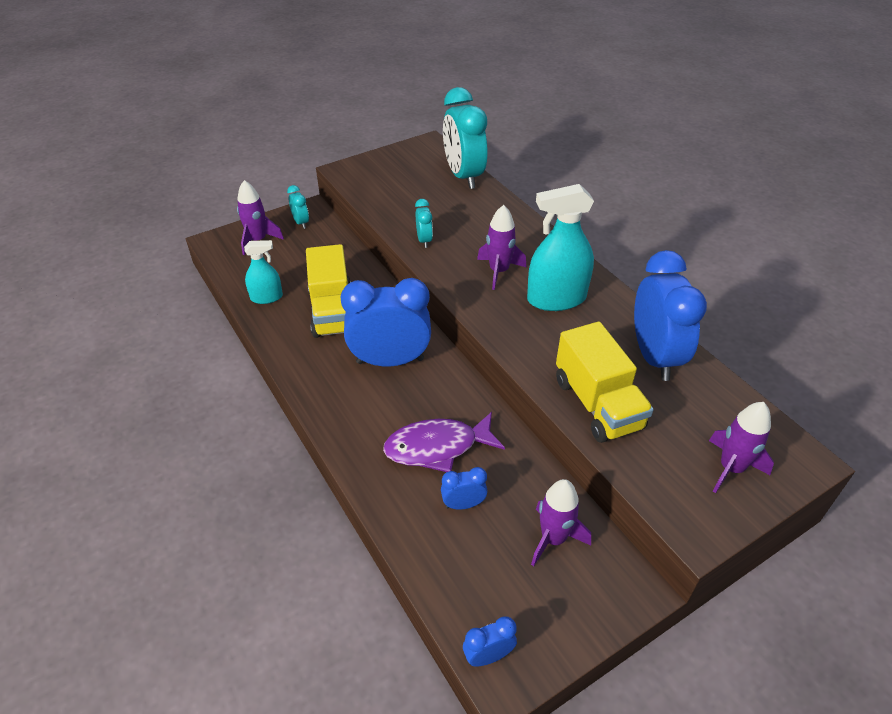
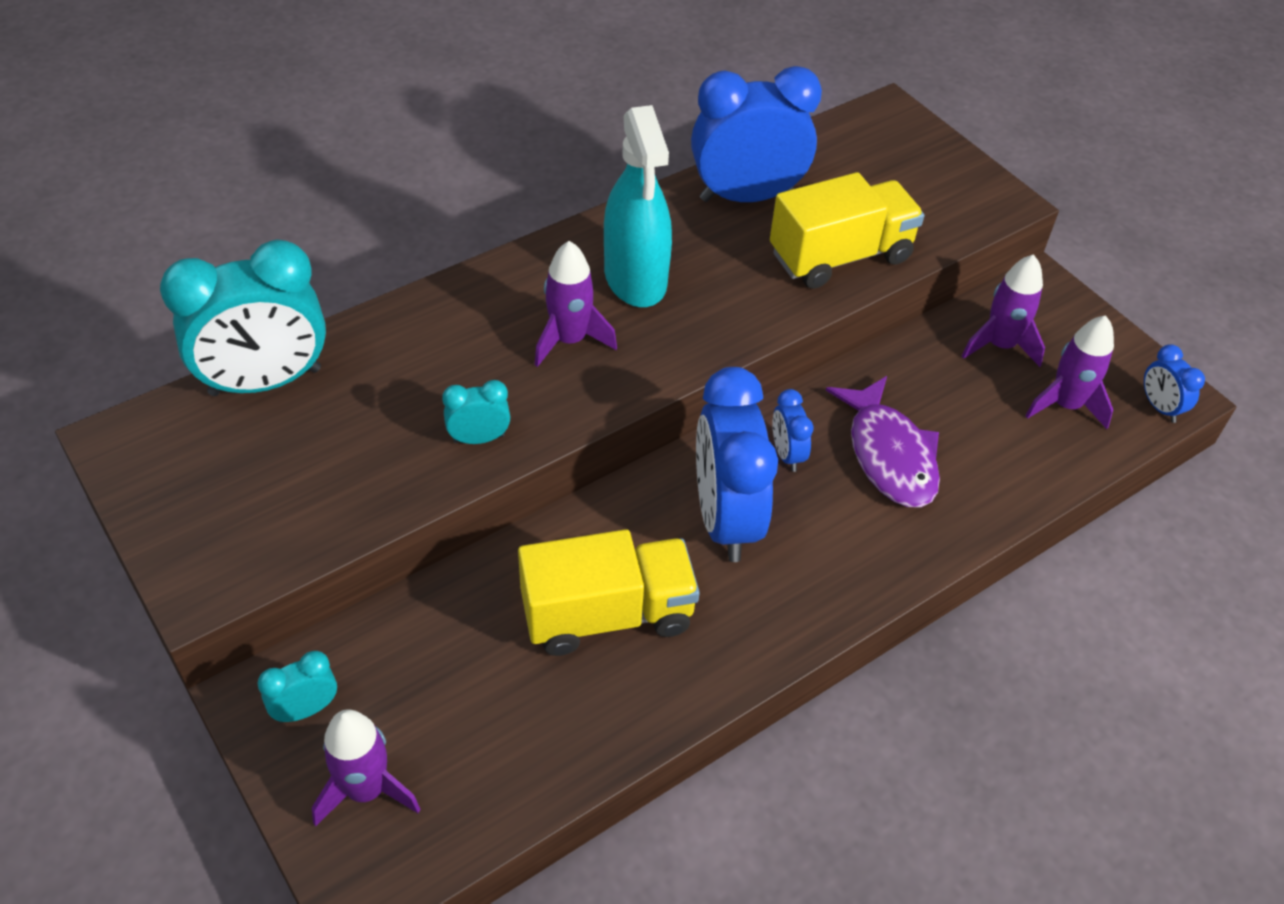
camera: 95 degrees left, 5 degrees up
(266, 297) = (567, 736): turquoise spray bottle -> none
(463, 504) = (975, 427): blue clock -> blue clock (787, 454)
(731, 468) = (914, 164): purple rocket -> purple rocket (1065, 405)

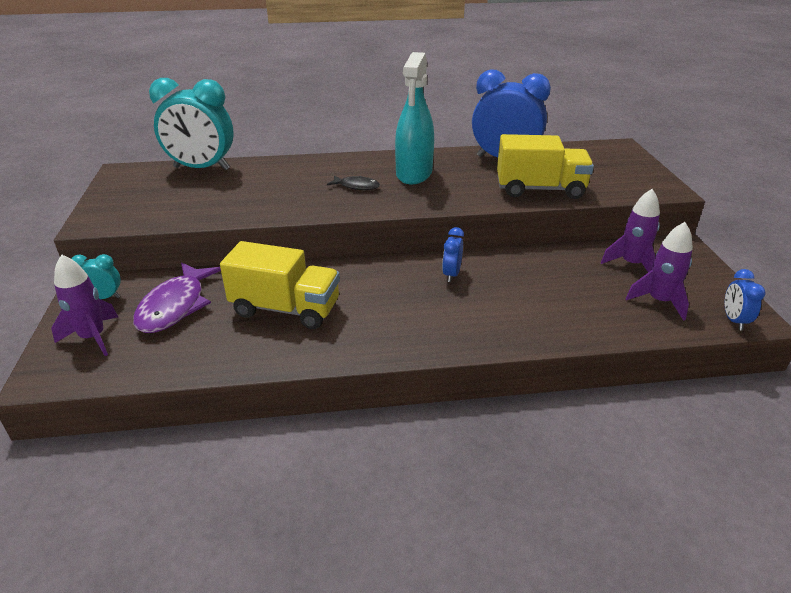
camera: 30 degrees right, 15 degrees down
(479, 438) = (274, 208): turquoise clock -> none
(569, 340) = (357, 186): purple rocket -> black fish
(725, 519) = (390, 290): blue clock -> none
(889, 455) = (516, 291): purple fish -> purple fish (175, 306)

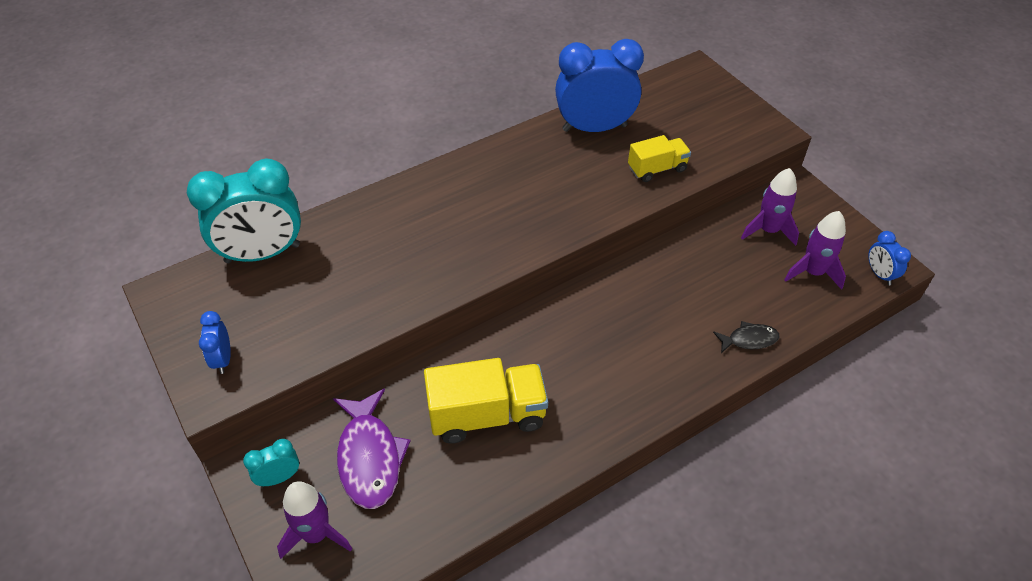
camera: 25 degrees left, 15 degrees up
(357, 186) = (468, 226): black fish -> black fish (749, 339)
(414, 174) = (515, 184): turquoise spray bottle -> none
(451, 274) = (616, 305): blue clock -> blue clock (223, 359)
(540, 189) = (657, 169): yellow truck -> yellow truck, size x0.60

